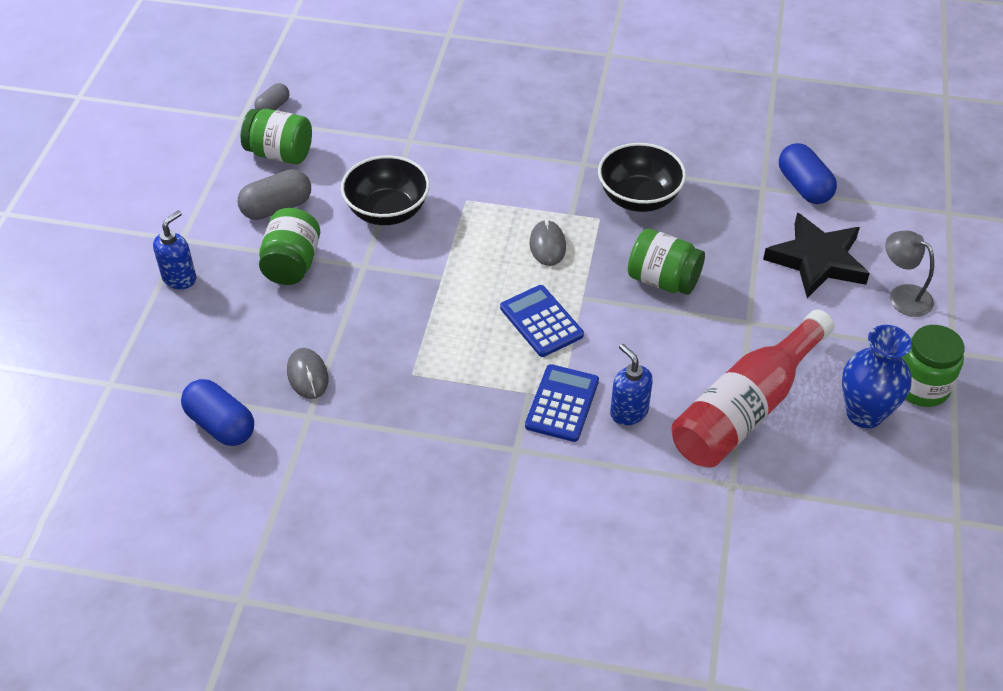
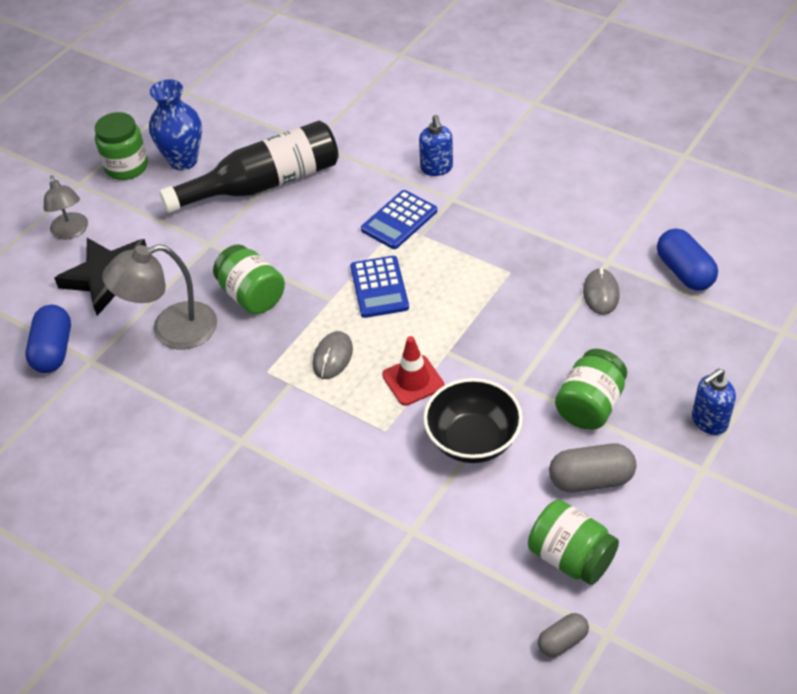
camera: 155 degrees left, 0 degrees up
(462, 244) = (413, 380): none -> red traffic cone
(628, 412) = (352, 202): blue soap dispenser -> blue soap dispenser (436, 168)
(639, 198) = (214, 383): black bowl -> none
(714, 229) = (171, 330): none -> grey lamp
(746, 408) = (263, 184): red bottle -> black bottle

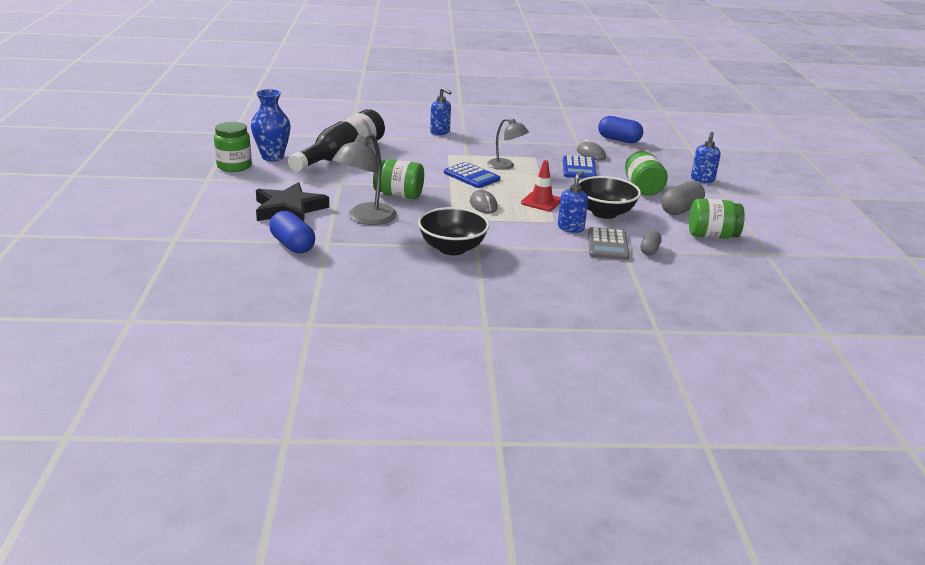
camera: 40 degrees left, 20 degrees down
(71, 232) = (231, 198): grey lamp -> grey lamp (506, 166)
(210, 432) = (452, 248): none -> black bowl
(393, 453) = (570, 228): none -> blue soap dispenser
(399, 220) = (446, 152): blue calculator -> blue calculator (579, 168)
(403, 510) = (607, 245): none -> grey calculator
(562, 641) = (751, 262): grey capsule -> grey capsule (649, 250)

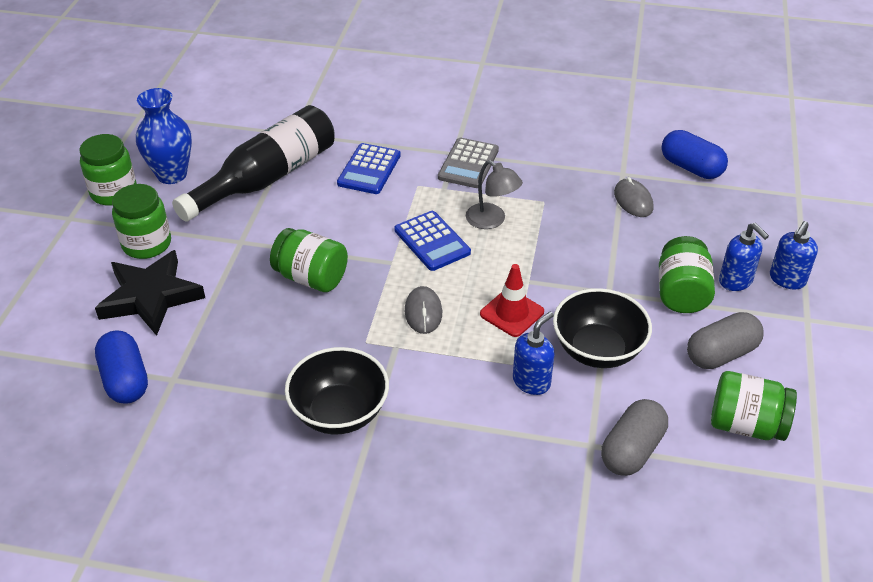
camera: 15 degrees right, 15 degrees up
(272, 187) = (147, 244): none -> green jar
(365, 218) = (245, 329): grey lamp -> none
(440, 132) = (426, 131): blue soap dispenser -> blue soap dispenser (735, 281)
(579, 168) = (600, 235): blue calculator -> blue calculator (369, 169)
(607, 245) = (572, 429): grey calculator -> grey calculator (468, 164)
(649, 250) = (632, 450): grey capsule -> grey capsule, size x1.68

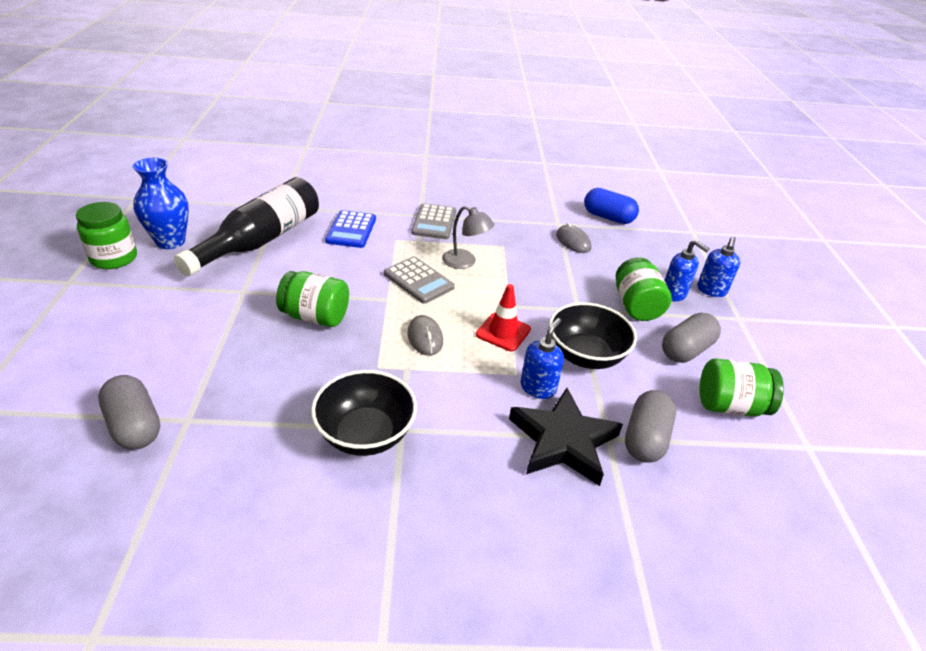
camera: 15 degrees left, 5 degrees down
(125, 380) = (134, 426): blue capsule -> grey capsule
(147, 244) = (150, 299): green jar -> none
(151, 297) = (157, 345): black star -> black star (563, 441)
(432, 241) = (418, 280): blue calculator -> grey calculator

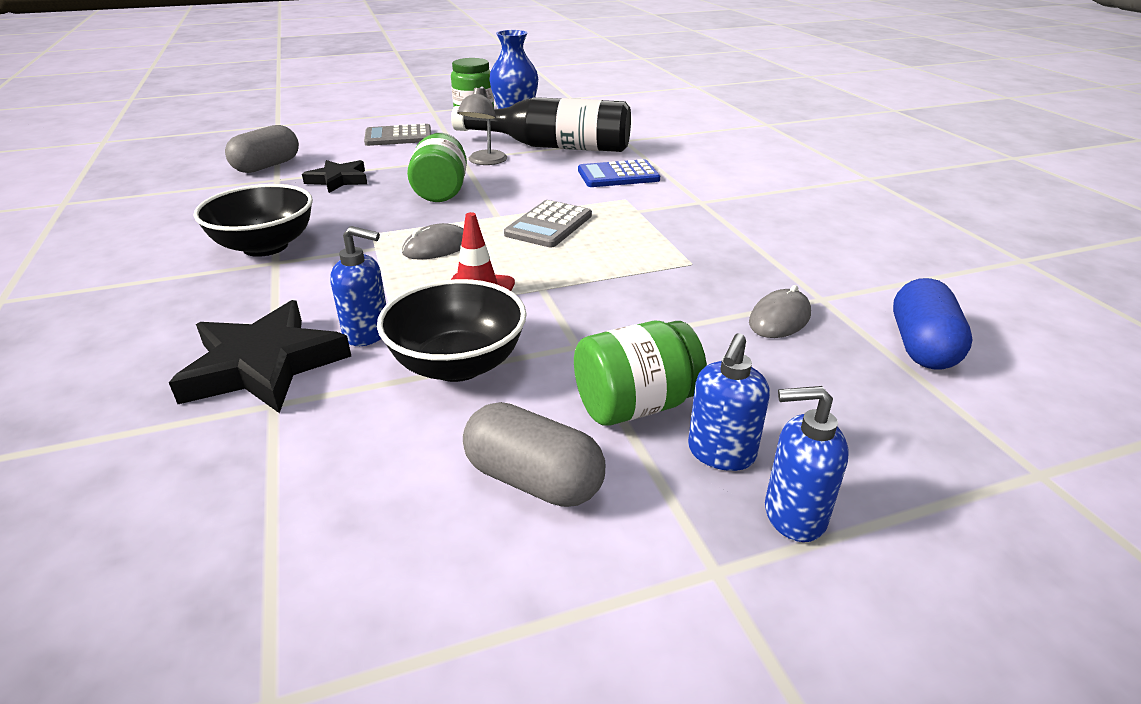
camera: 75 degrees right, 5 degrees down
(232, 374) = (338, 180): none -> black star
(434, 222) = (694, 211): grey calculator -> grey calculator (398, 137)
(465, 262) = (619, 244): grey lamp -> grey lamp (484, 161)
(645, 438) = (274, 441): grey capsule -> none
(730, 406) = (380, 552): green jar -> none

